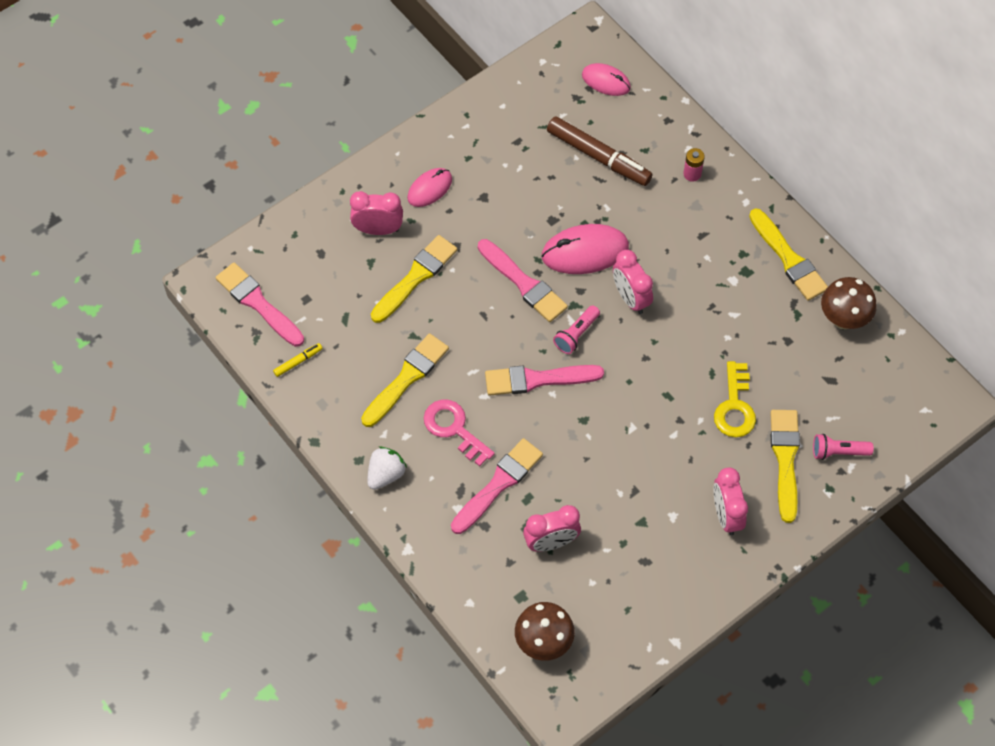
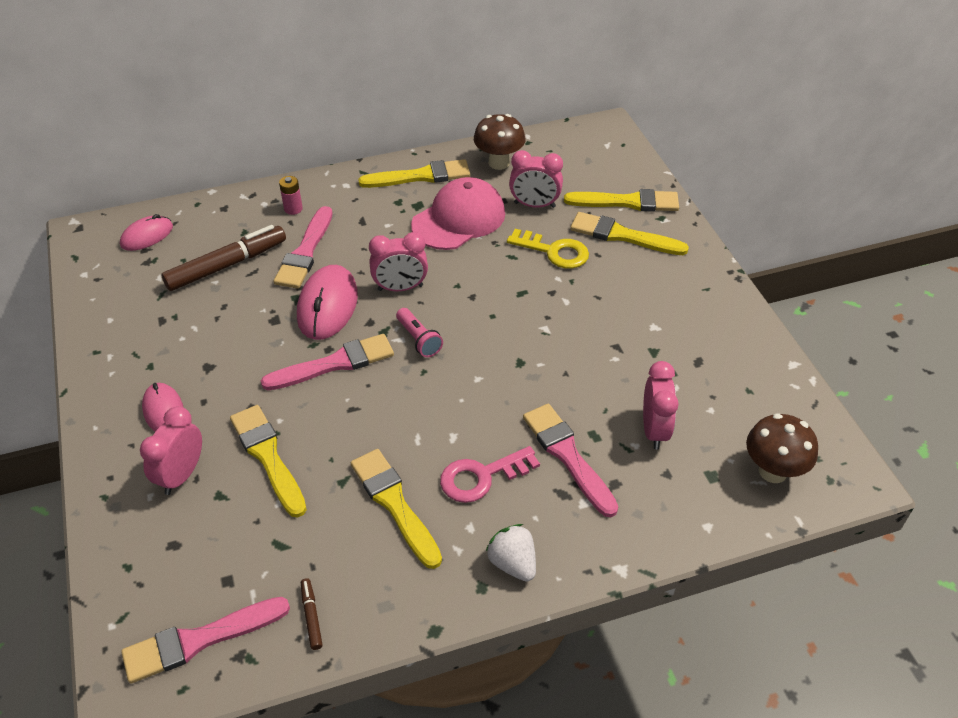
camera: 70 degrees left, 15 degrees down
(298, 361) = (311, 616): yellow marker -> brown marker
(537, 379) = (455, 385): pink brush -> pink brush (305, 252)
(726, 515) = (666, 289): pink clock -> pink clock (534, 205)
(742, 312) = (459, 219): none -> pink cap
(838, 452) = (627, 202): pink flashlight -> yellow brush

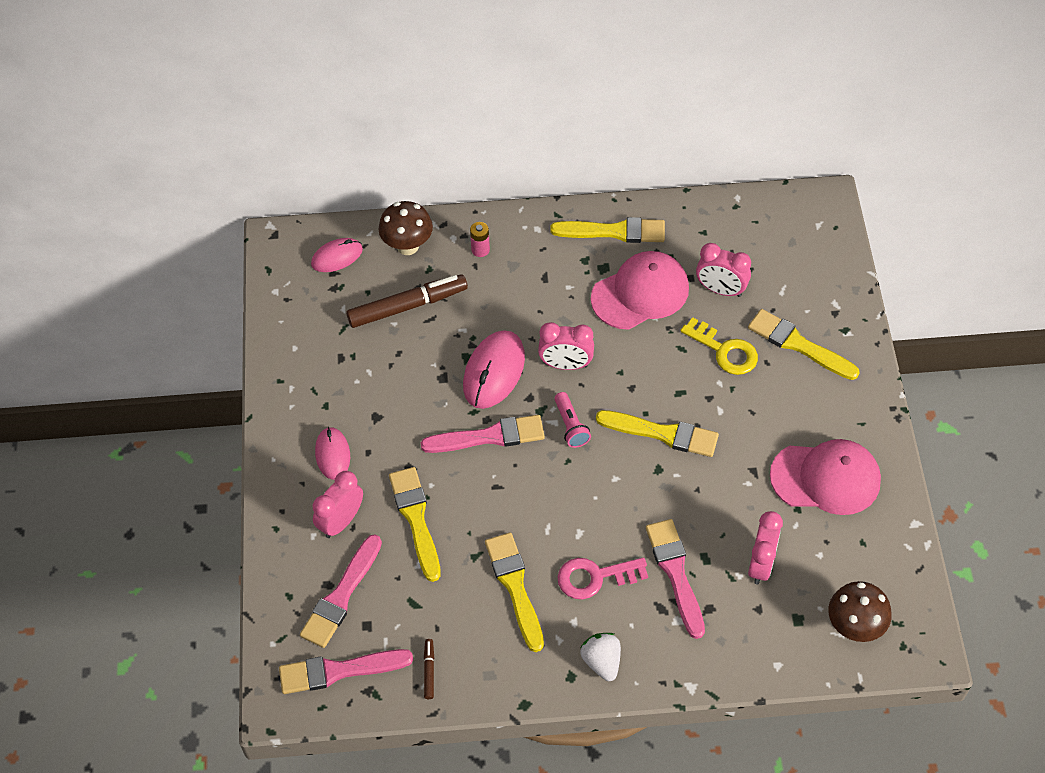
camera: 15 degrees right, 10 degrees up
(305, 252) = (483, 305): pink brush -> pink brush (341, 596)
(499, 163) = (698, 228): brown mushroom -> brown mushroom (407, 246)
(627, 202) = (816, 304): yellow brush -> yellow brush (662, 433)
(690, 340) = (825, 478): none -> pink cap

